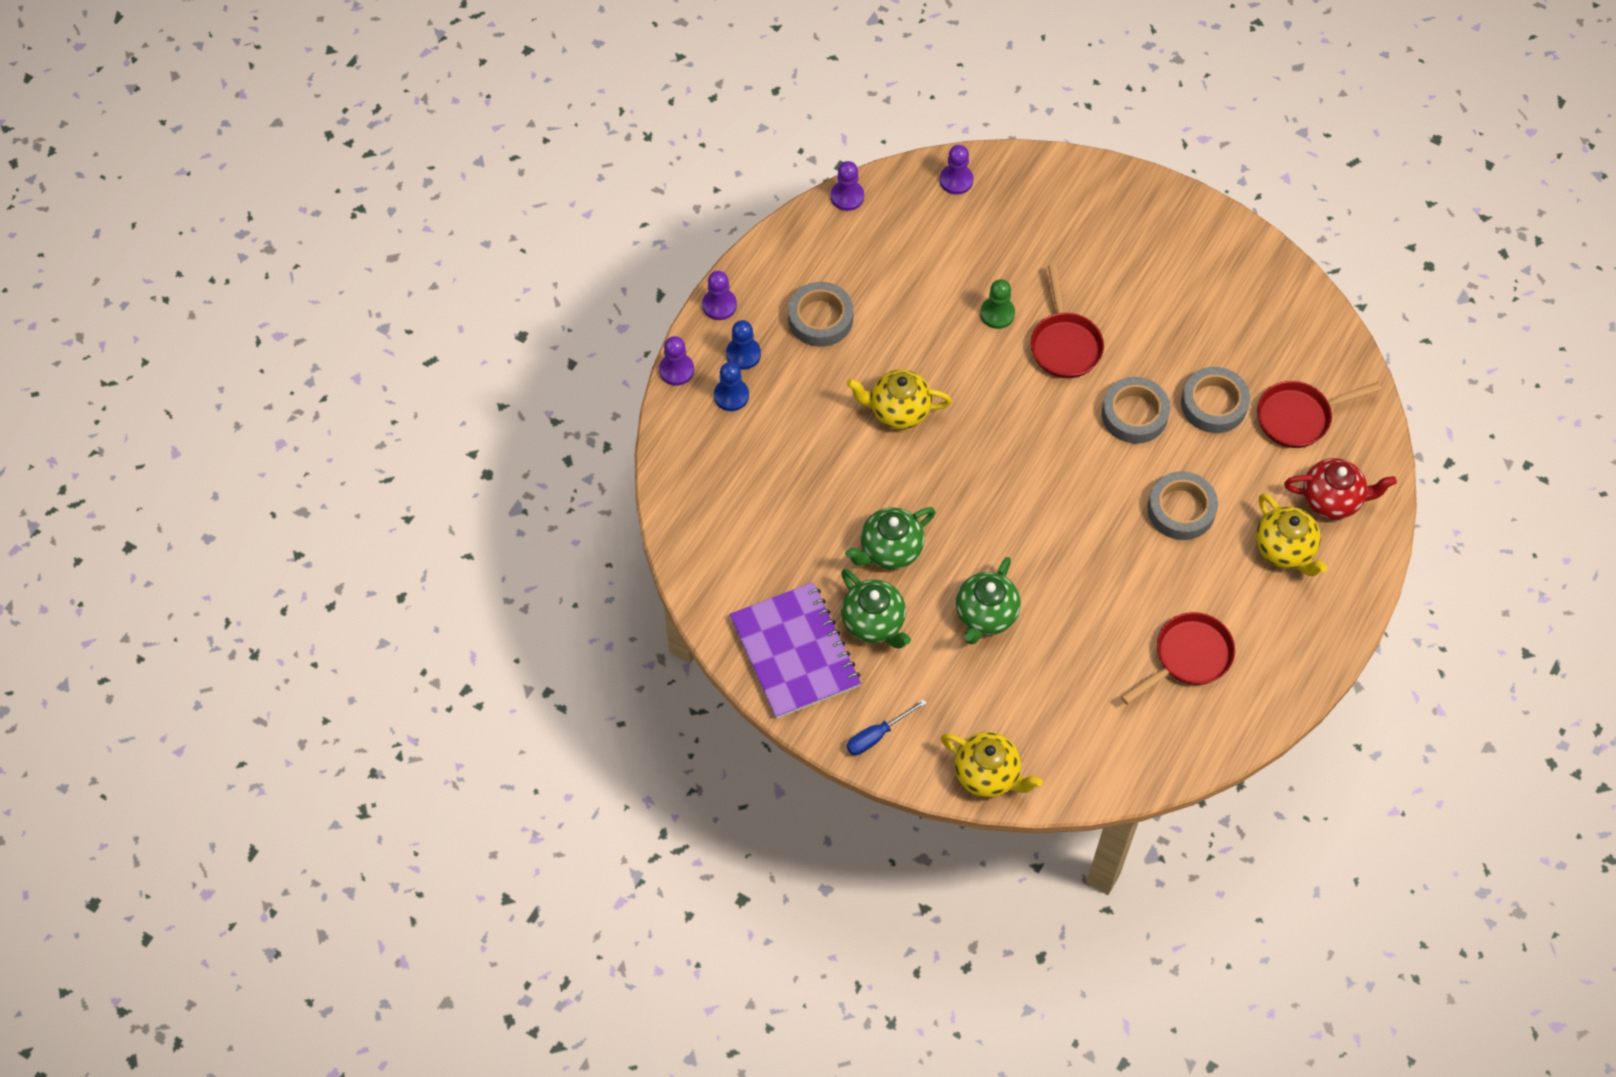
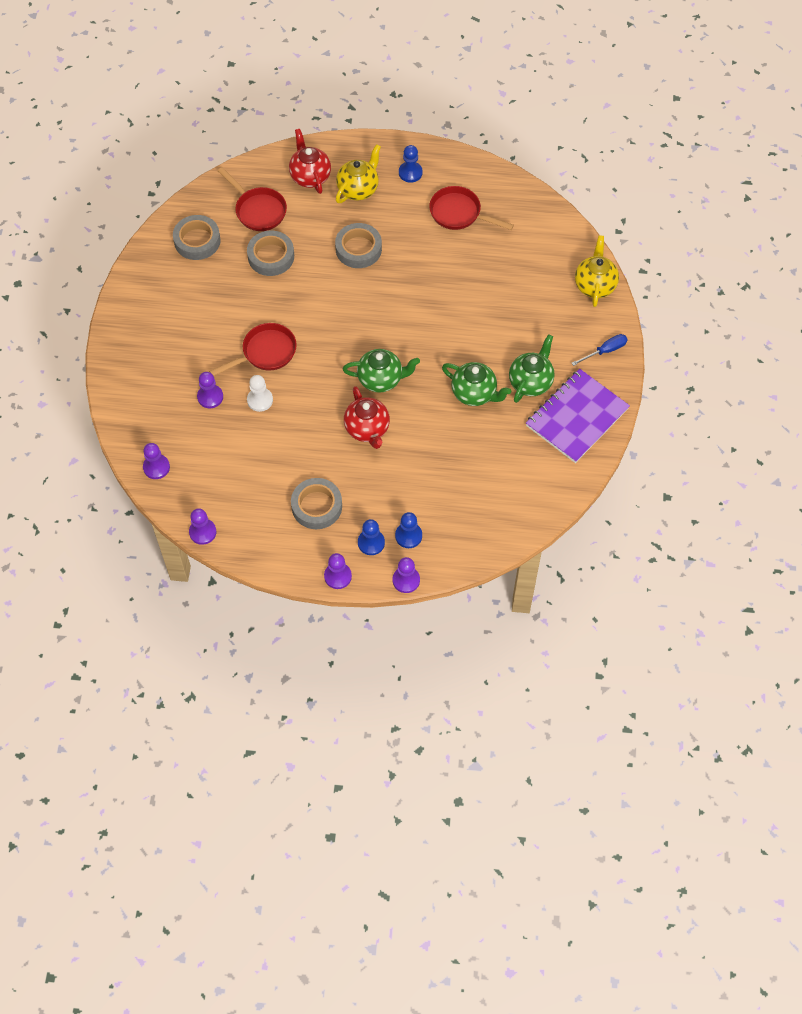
camera: 115 degrees left, 0 degrees up
(877, 735) = (605, 351): blue screwdriver -> blue screwdriver turned 60 degrees counterclockwise
(898, 410) = (367, 429): yellow teapot -> red teapot
(985, 615) = (490, 324): green teapot -> green teapot (381, 379)
(997, 314) = (260, 400): green pawn -> white pawn
(1027, 265) = (210, 397): none -> purple pawn
(1134, 414) = (300, 296): grey tape -> grey tape (197, 241)
(1287, 626) = (410, 173): none -> blue pawn

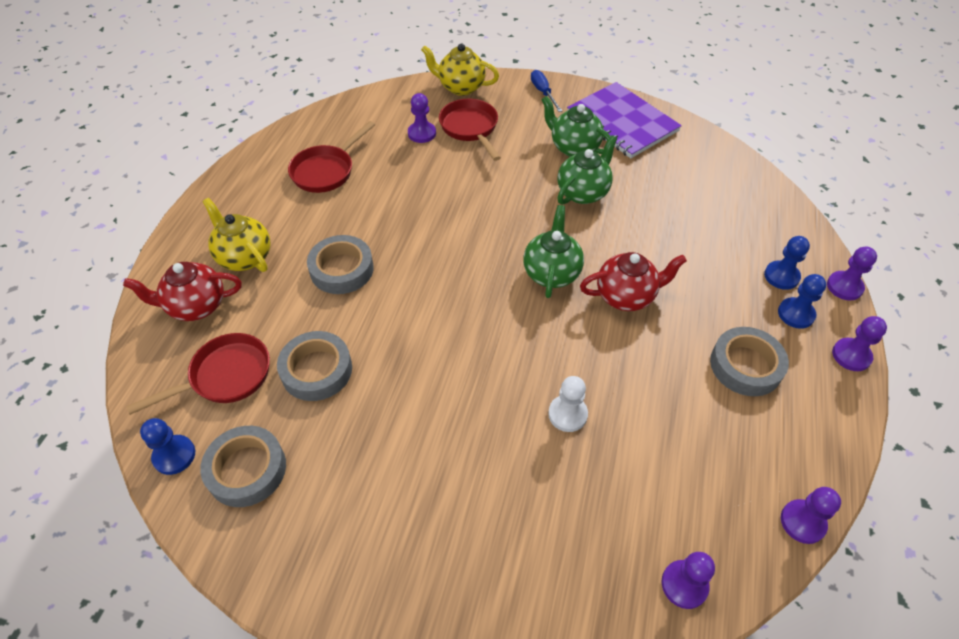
camera: 80 degrees left, 10 degrees down
(210, 397) = (554, 483): purple pawn -> purple pawn (422, 133)
(265, 352) = (485, 397): red pan -> red pan (470, 128)
(410, 173) = (244, 204): blue pawn -> blue pawn (174, 455)

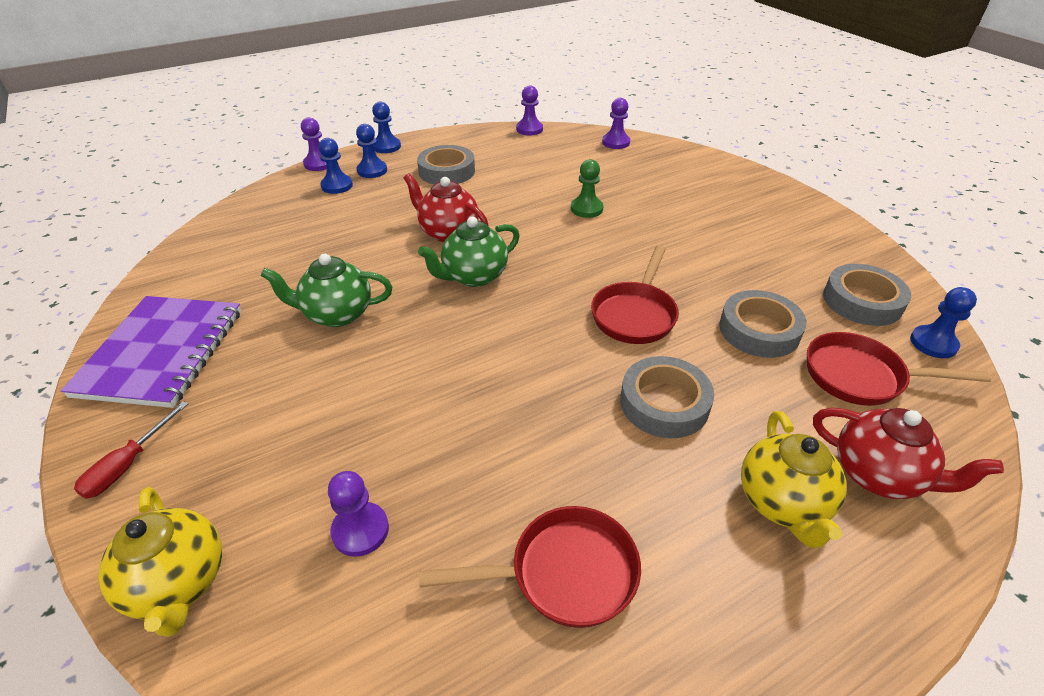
camera: 135 degrees left, 10 degrees down
(470, 128) = (297, 482): red pan -> red pan (635, 314)
(543, 92) = (128, 465): blue screwdriver -> red screwdriver
(567, 414) = (586, 209): white pawn -> green pawn
(574, 148) = (256, 361): green teapot -> none
(851, 355) = (386, 146): purple pawn -> blue pawn

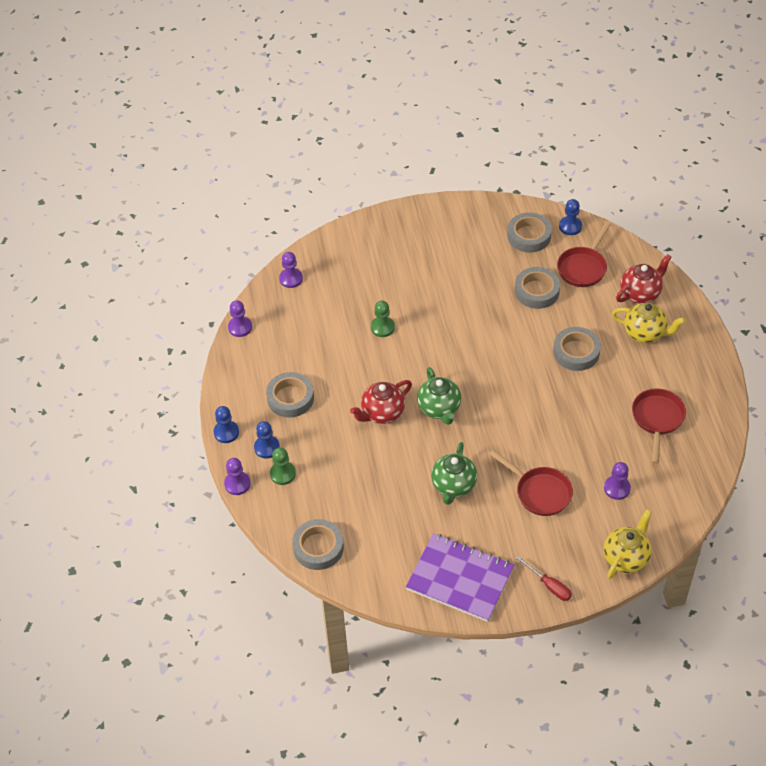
camera: 70 degrees left, 10 degrees up
(179, 583) = (626, 558): yellow teapot -> yellow teapot turned 45 degrees counterclockwise
(229, 226) = (318, 547): none -> grey tape
(337, 186) = (282, 474): blue pawn -> green pawn
(635, 314) = (505, 340): red pan -> red pan (540, 492)

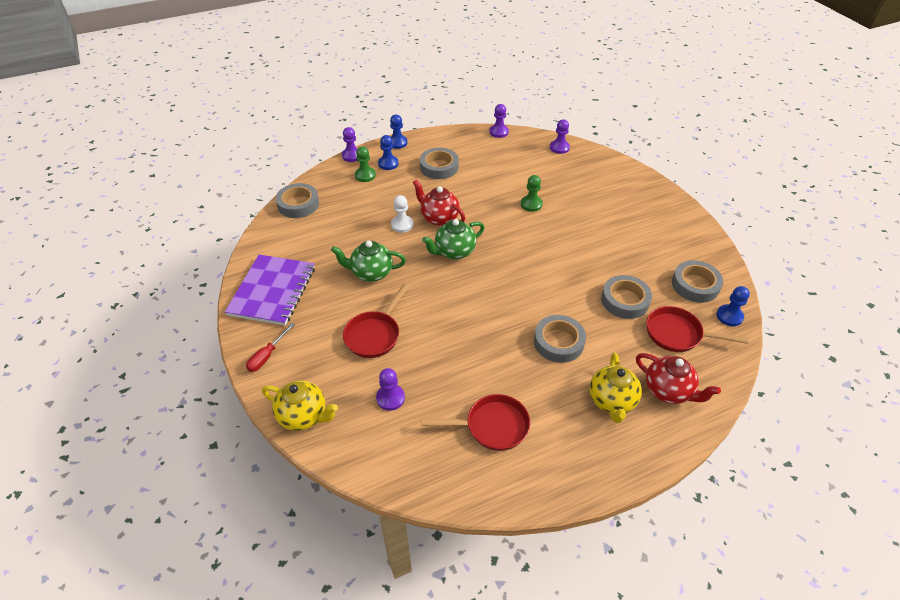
camera: 75 degrees right, 5 degrees down
(384, 448) = (402, 225): none -> white pawn

